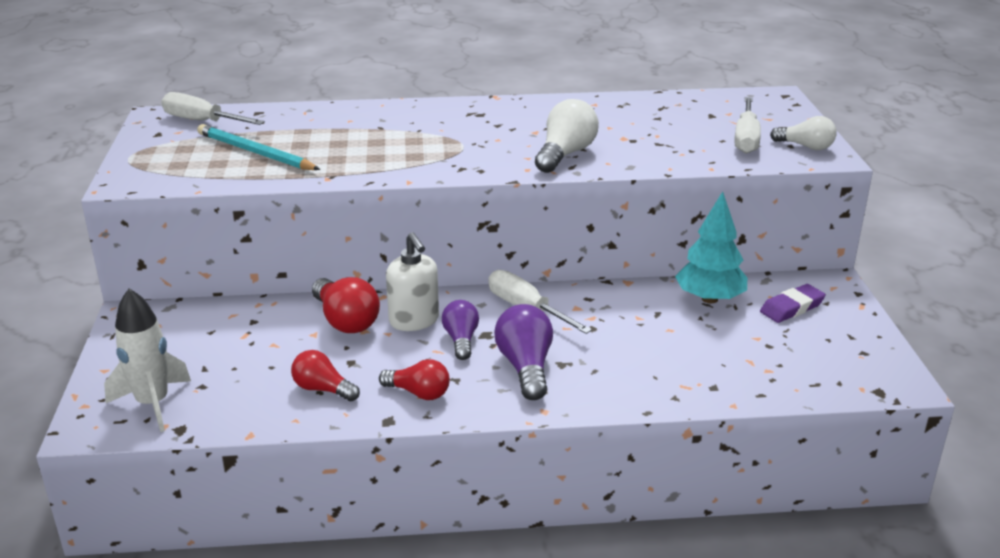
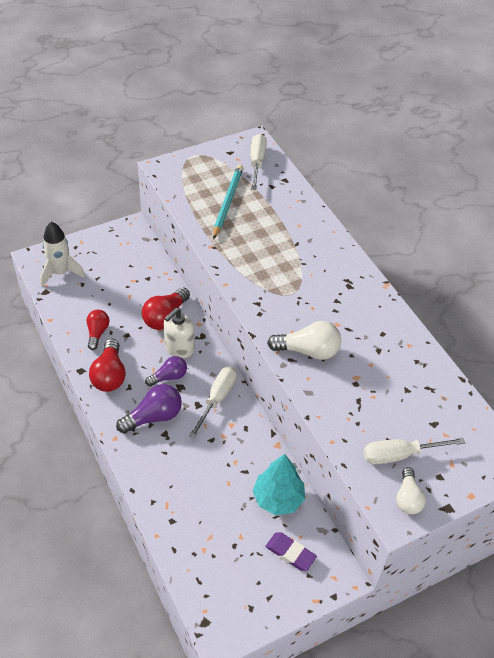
camera: 65 degrees right, 20 degrees up
(418, 393) = (109, 375): red light bulb -> red light bulb, size x1.51

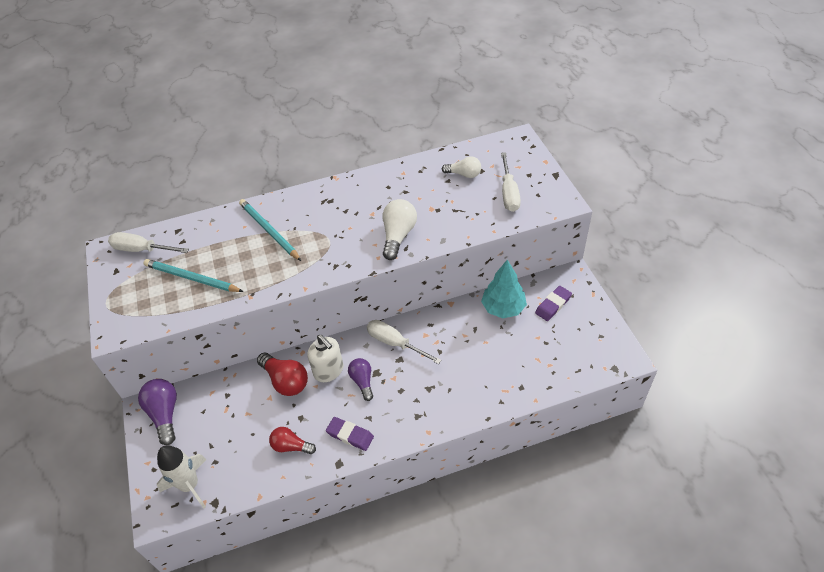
camera: 75 degrees left, 0 degrees up
(109, 375) = (350, 435): red light bulb -> purple eraser
(153, 417) = (408, 397): purple light bulb -> purple light bulb (165, 414)
(296, 244) = (269, 231): none -> turquoise pencil
(408, 498) = (547, 194): white light bulb -> white light bulb (464, 174)

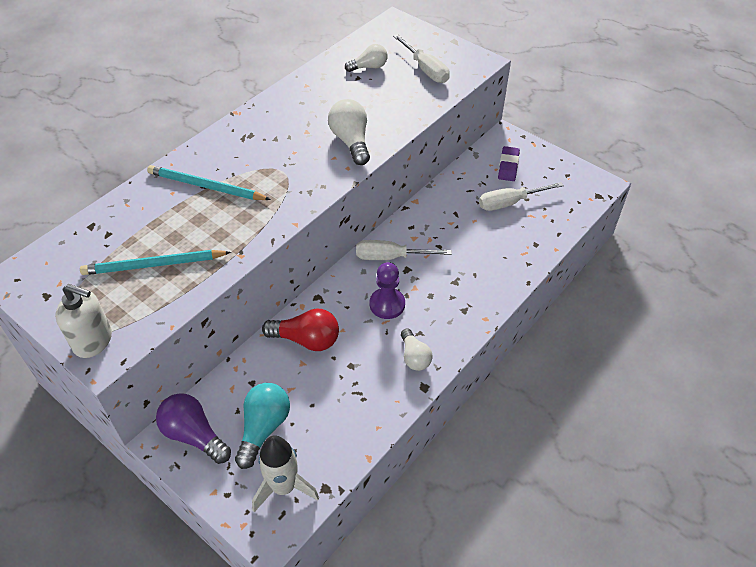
camera: 35 degrees left, 0 degrees up
(142, 250) = (62, 261): white screwdriver -> white screwdriver (510, 203)
(209, 434) = (263, 428): none -> turquoise light bulb
(291, 446) = (363, 396): red light bulb -> none
(329, 371) = (344, 310): white soap dispenser -> white soap dispenser (93, 341)
(350, 435) = (414, 357): purple eraser -> white light bulb
(362, 381) = (387, 304): purple light bulb -> purple pawn
(503, 308) = (467, 186): turquoise tree -> none

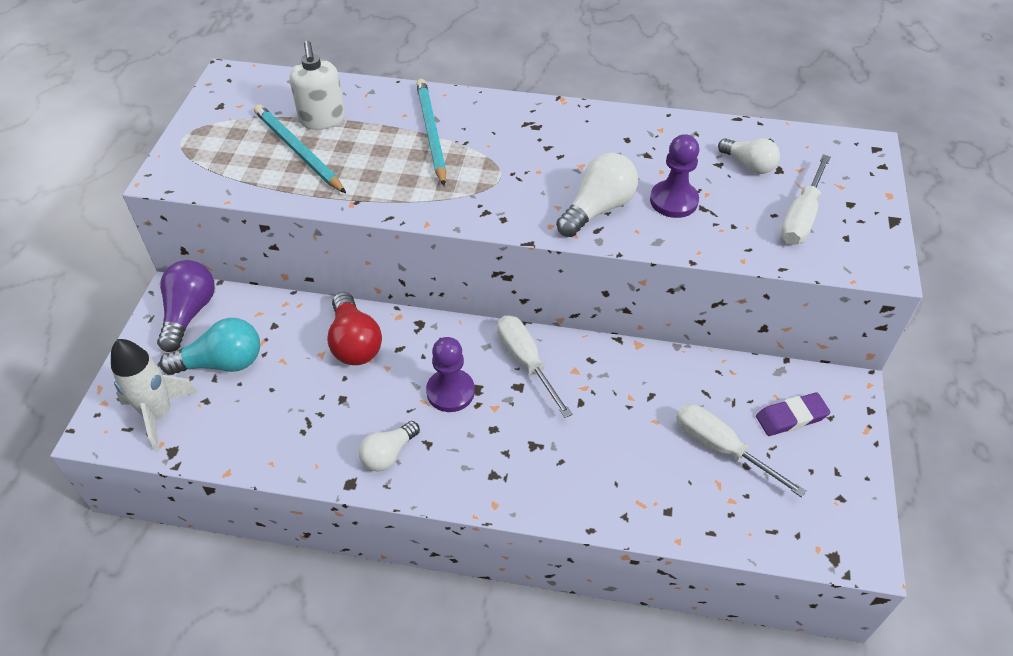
camera: 60 degrees right, 0 degrees up
(93, 341) = (183, 160): white soap dispenser -> white soap dispenser (322, 119)
(372, 108) = (673, 201): none -> purple pawn

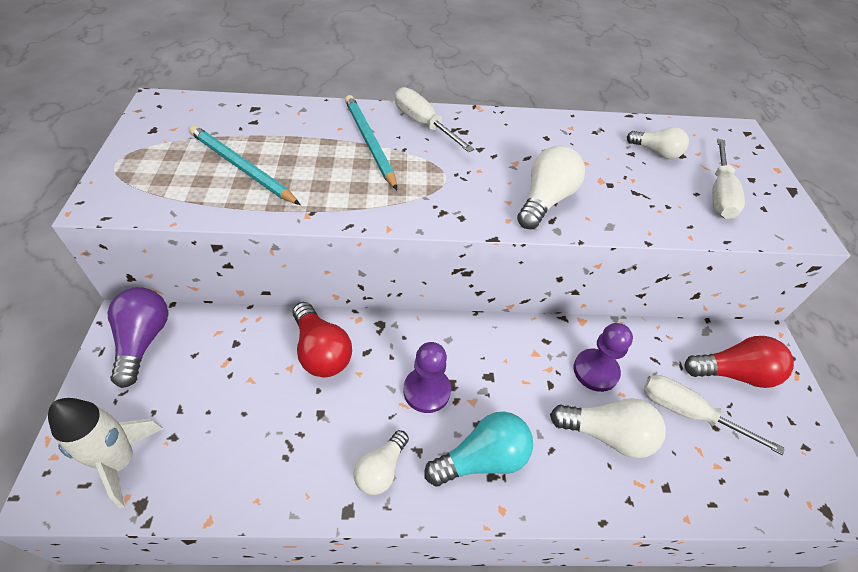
camera: 15 degrees left, 0 degrees up
(222, 363) = (186, 391): turquoise light bulb -> turquoise light bulb (482, 459)
(322, 119) = (260, 137): white soap dispenser -> none
(526, 362) = (489, 350): white screwdriver -> white screwdriver (423, 124)
(624, 456) = (607, 434): none -> white light bulb
(673, 201) = (608, 188): purple pawn -> purple pawn (595, 371)
(791, 417) = (733, 373): purple eraser -> red light bulb

